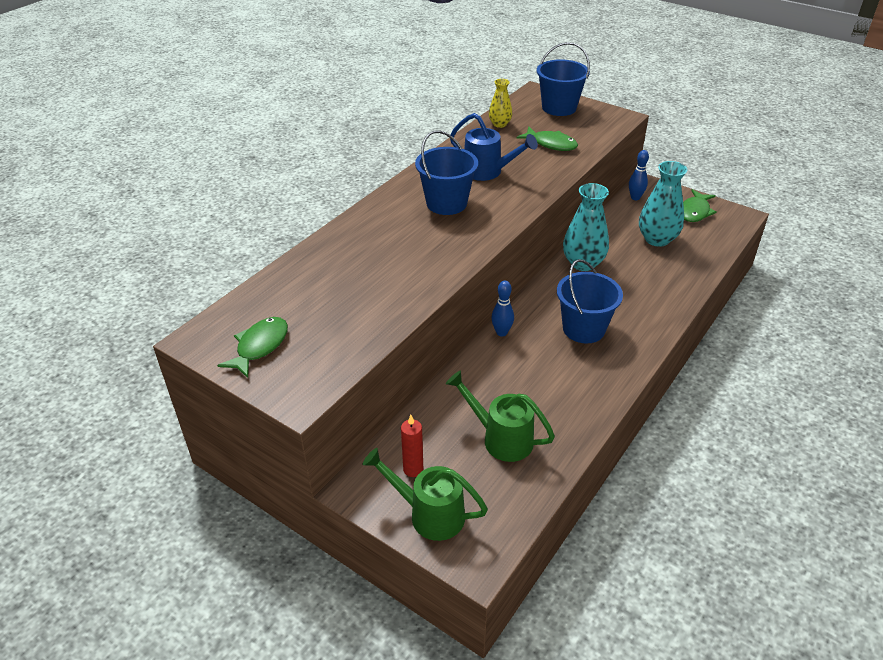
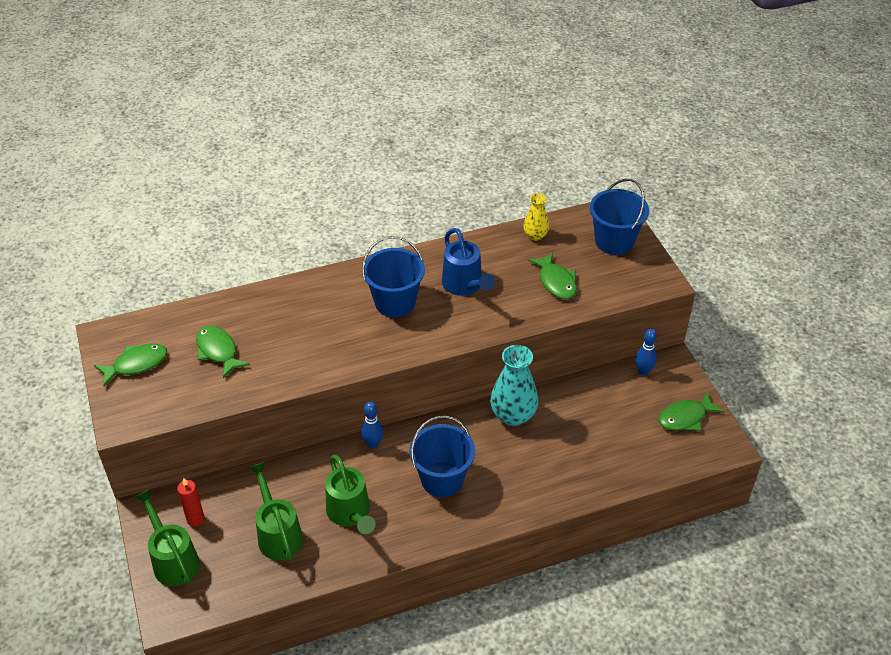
camera: 35 degrees right, 5 degrees up
(331, 300) = (218, 351): none -> green fish
(543, 390) = (350, 514): none -> green watering can
(657, 239) = (610, 427): turquoise vase -> none

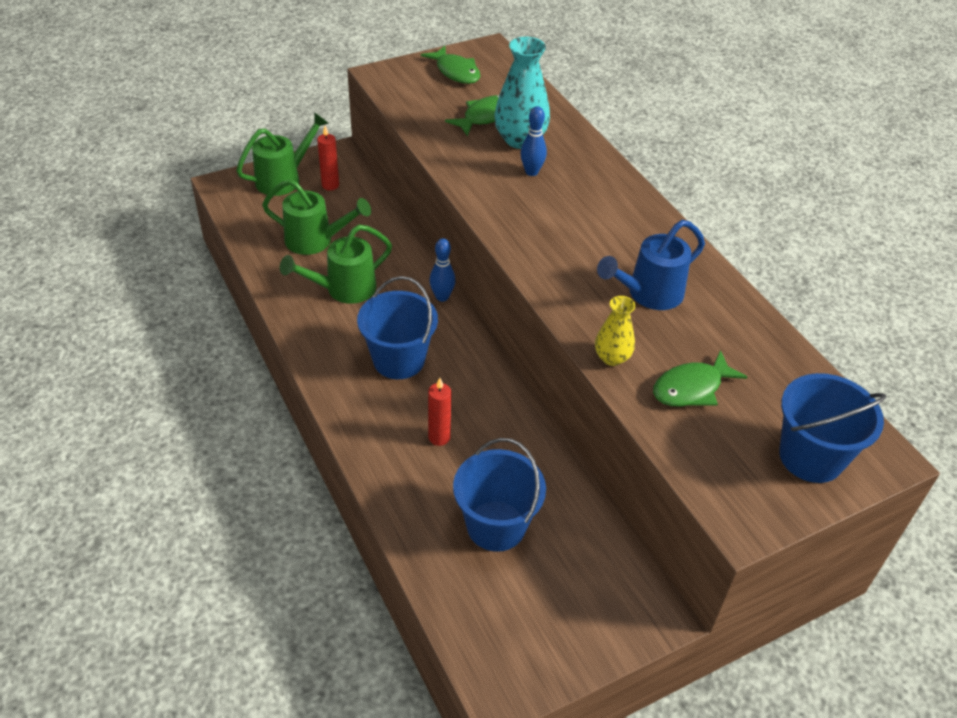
camera: 80 degrees right, 0 degrees up
(278, 534) = (315, 241): green watering can -> green watering can turned 45 degrees clockwise
(395, 302) = (597, 235): blue bucket -> blue bucket (496, 526)
(513, 415) = (510, 421): turquoise vase -> turquoise vase (520, 139)
(525, 459) = (439, 437): none -> red candle
(535, 235) = (780, 361): yellow vase -> yellow vase (612, 357)
(643, 371) = (628, 573): blue bowling pin -> blue bowling pin (531, 172)
(685, 417) = (548, 630): green fish -> none

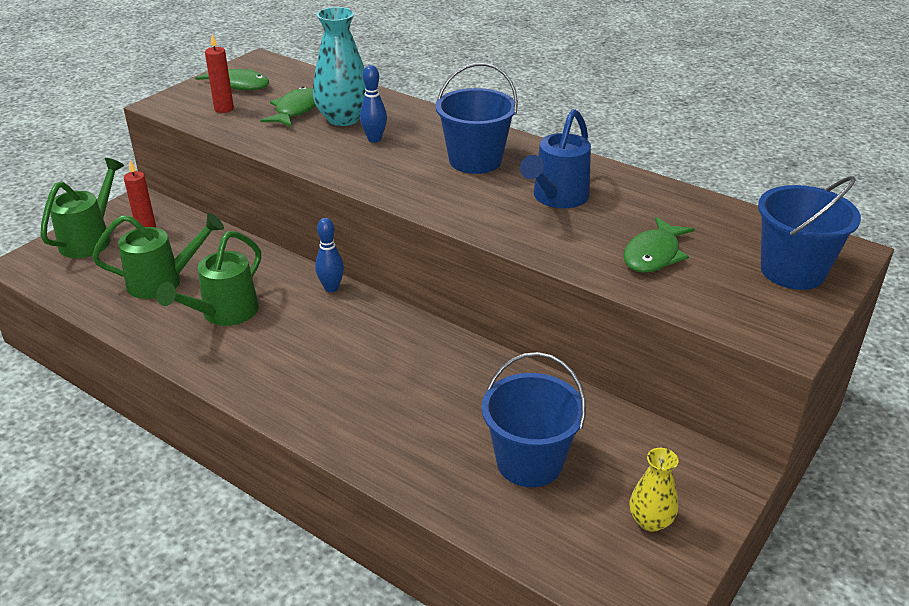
camera: 25 degrees left, 10 degrees down
(399, 360) = (326, 355): blue bucket -> blue bucket (475, 160)
(439, 437) = (416, 407): red candle -> red candle (224, 109)
(612, 357) = (566, 255): yellow vase -> yellow vase (650, 521)

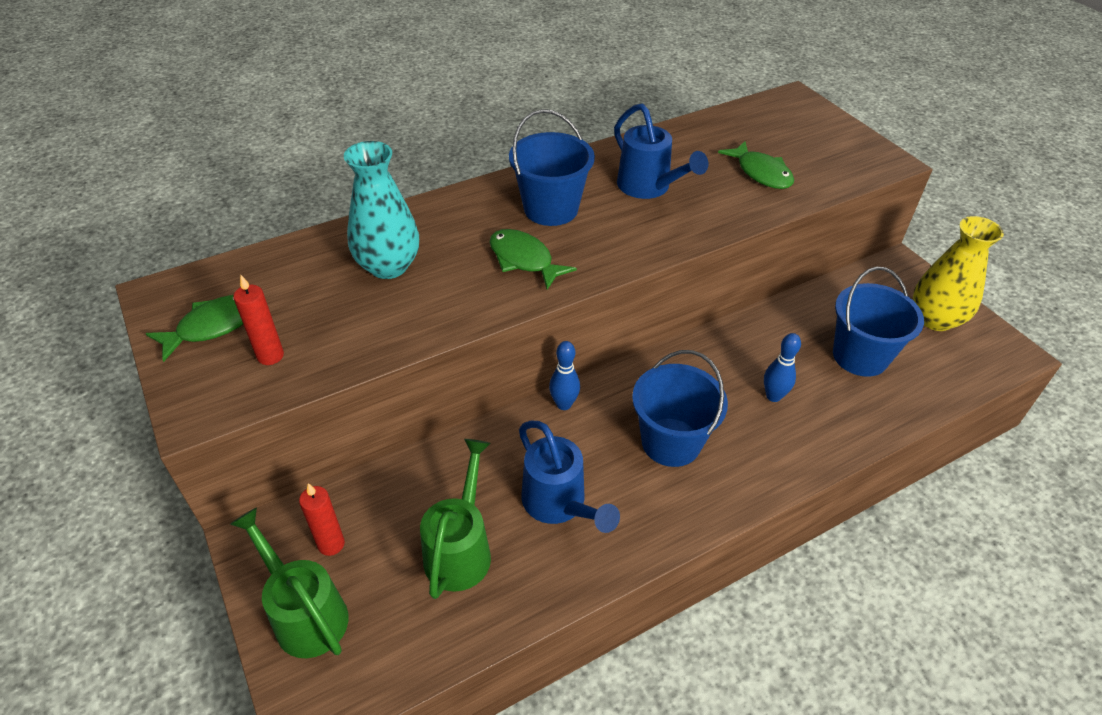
camera: 65 degrees left, 10 degrees up
(224, 313) = (559, 504): green watering can -> blue watering can
(296, 110) = (333, 296): green fish -> green fish (524, 260)
(374, 139) = (455, 257): blue bowling pin -> blue bowling pin (773, 396)
(650, 521) = (935, 319): yellow vase -> yellow vase, size x1.74
(792, 271) = (810, 126): blue bucket -> blue bucket (671, 442)

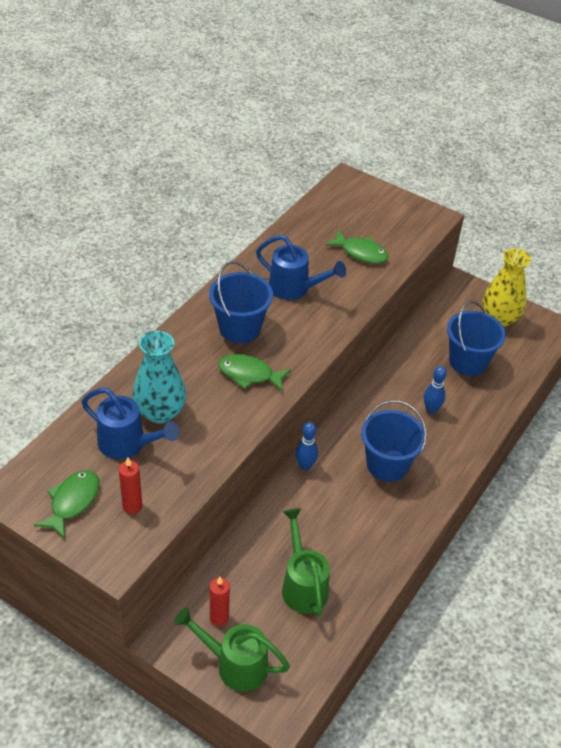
camera: 30 degrees left, 0 degrees up
(559, 504) = (344, 532): blue watering can -> blue watering can (127, 444)

